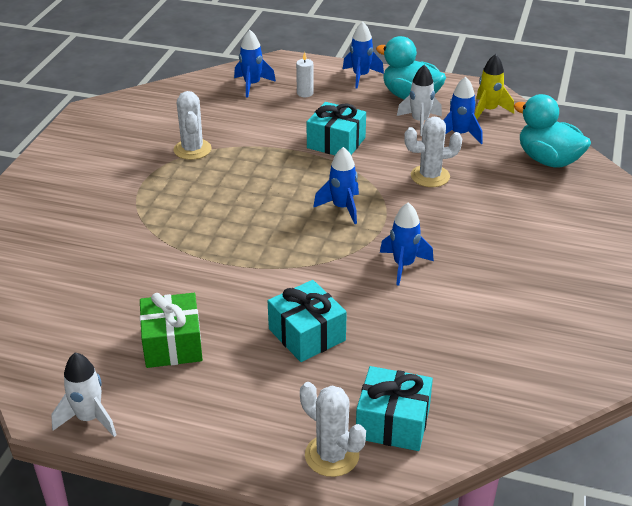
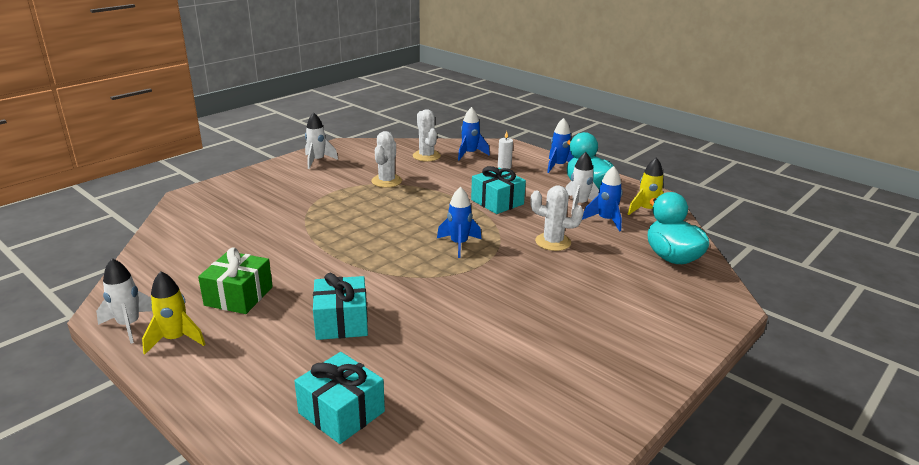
camera: 25 degrees right, 10 degrees down
(82, 143) = (317, 161): none -> white rocket
(158, 414) = (175, 339): none -> yellow rocket
(332, 455) = (266, 419): white cactus -> white cactus (426, 156)
(403, 265) = (469, 297): blue rocket -> none

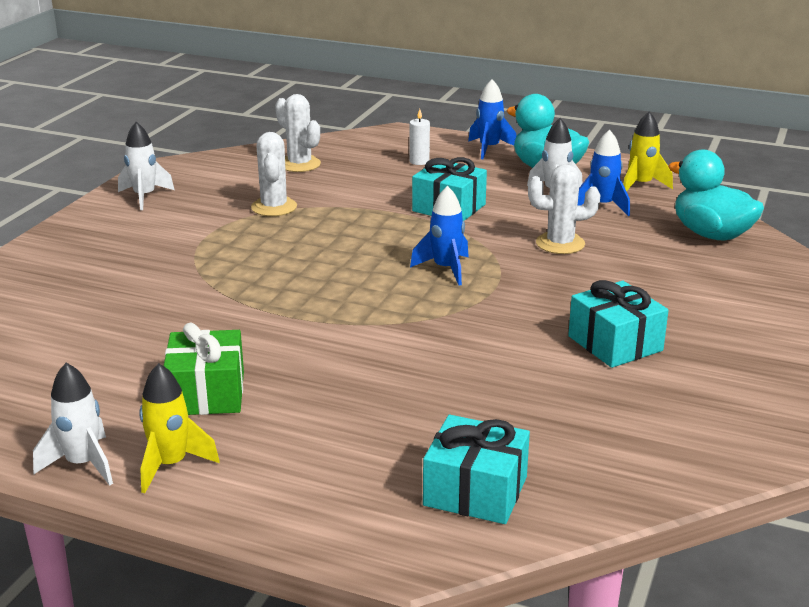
camera: 20 degrees left, 0 degrees up
(341, 322) = (378, 392): turquoise gift -> turquoise gift (615, 343)
(470, 154) = (357, 152): blue rocket -> none

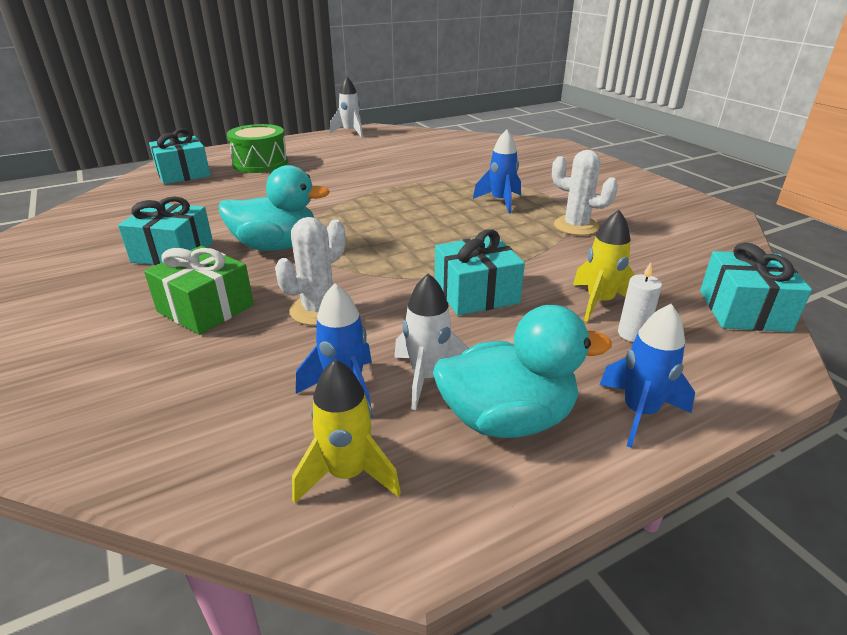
camera: 130 degrees right, 5 degrees up
(144, 197) = (651, 195): white rocket -> none
(171, 465) = (321, 141): yellow rocket -> yellow rocket (599, 302)
(206, 393) = (357, 155): green gift -> green gift (206, 308)
(299, 164) = (681, 266): white cactus -> none
(341, 143) = (743, 310): none -> turquoise gift
(345, 453) = (260, 163): none -> green drum
(445, 269) = (368, 244): blue rocket -> blue rocket (500, 202)
(711, 234) = (160, 421): turquoise duck -> turquoise duck (276, 246)

